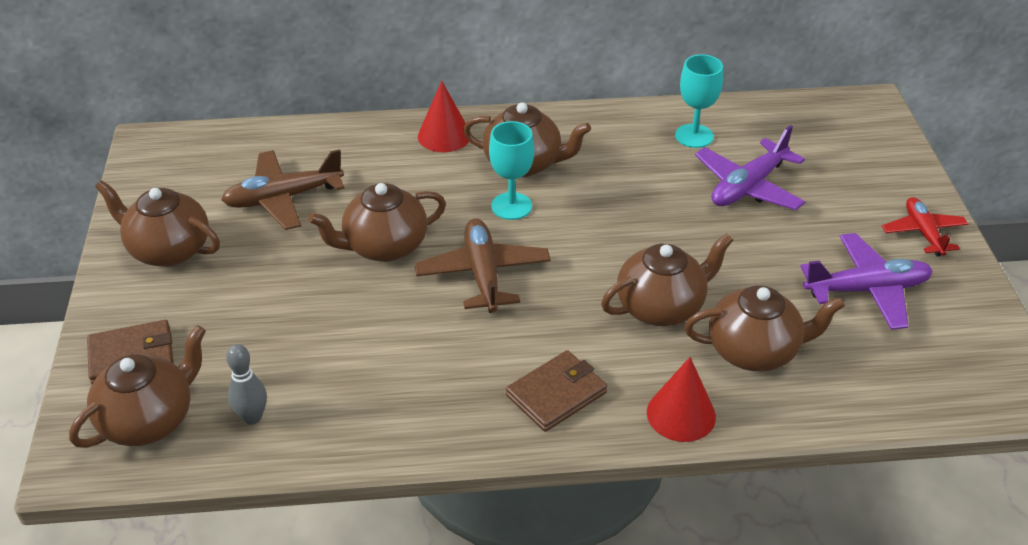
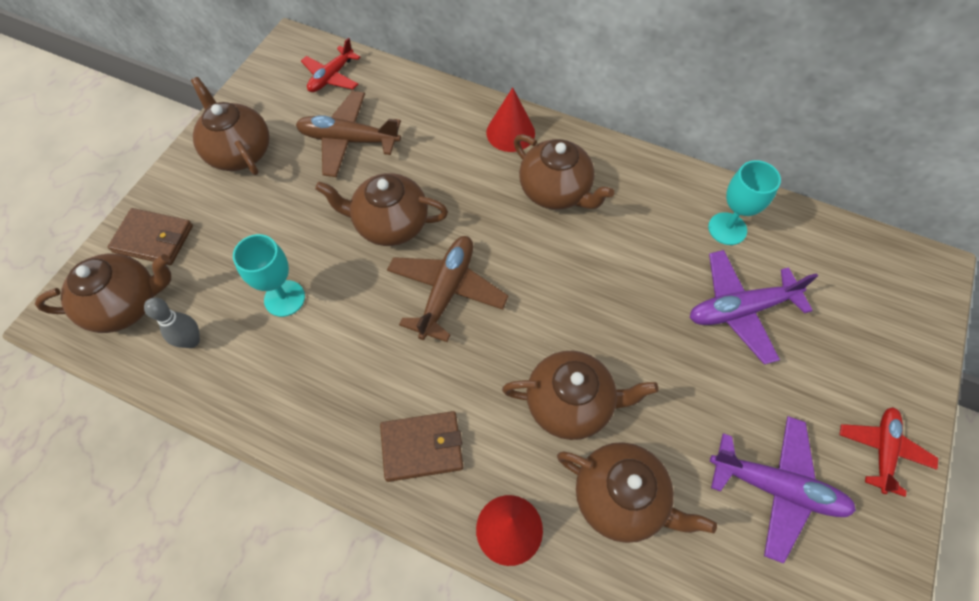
camera: 30 degrees right, 20 degrees up
(219, 154) = (331, 77): none -> red plane
(511, 206) = (516, 231): turquoise goblet -> turquoise goblet (284, 298)

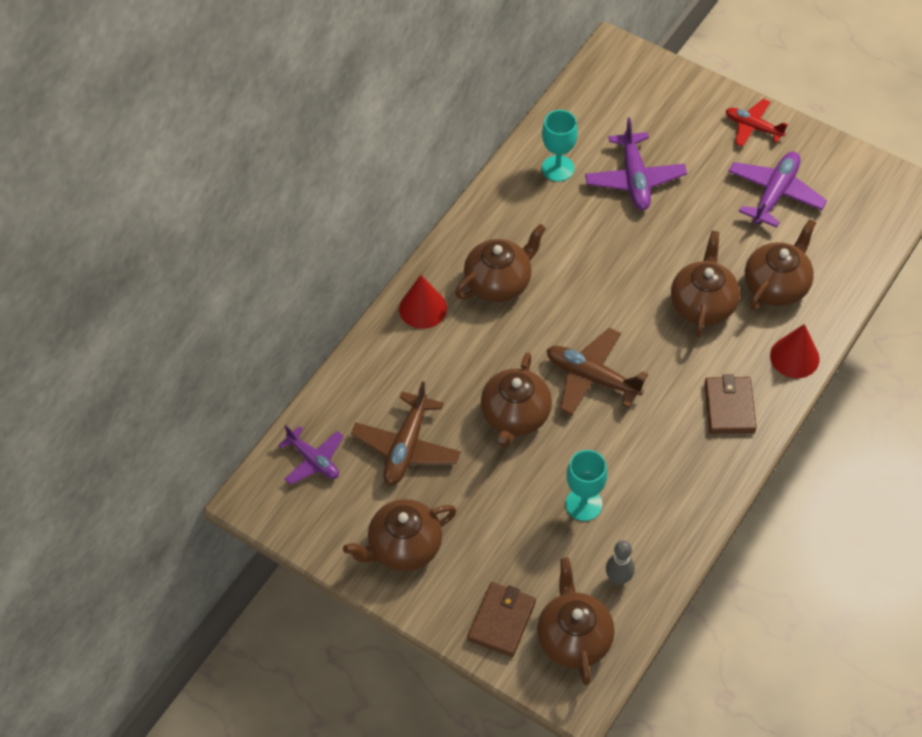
camera: 80 degrees left, 5 degrees down
(331, 77) = (313, 460): red plane -> purple plane

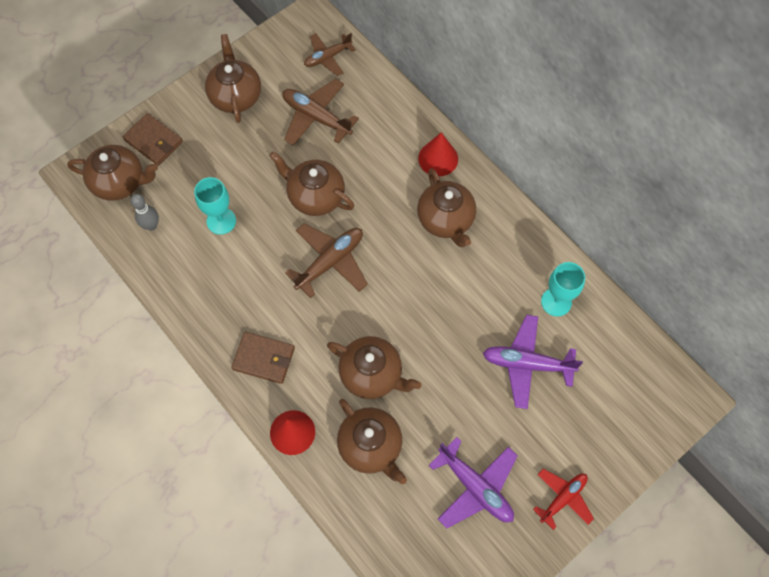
camera: 105 degrees right, 10 degrees up
(313, 460) = (328, 57): purple plane -> brown plane

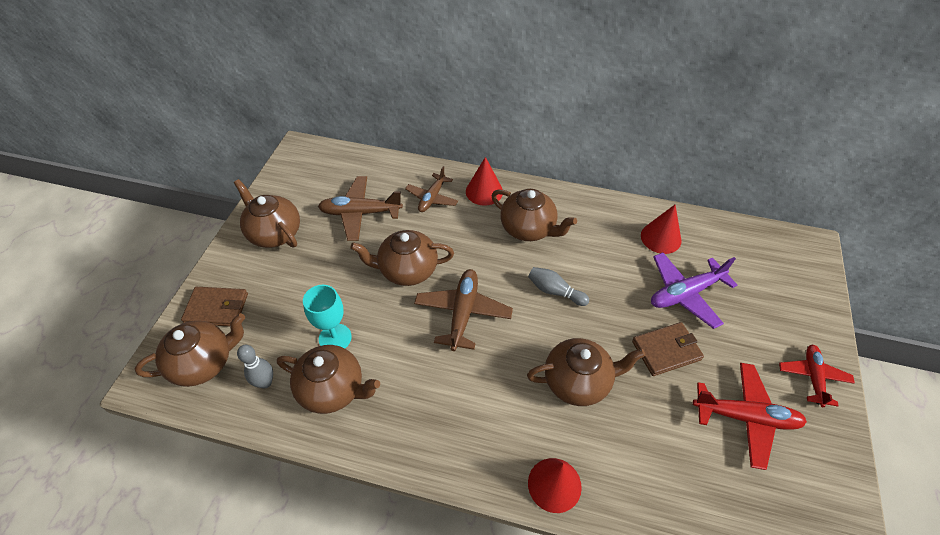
camera: 35 degrees left, 15 degrees down
(264, 358) = (471, 433): brown wallet -> brown wallet (666, 350)
(328, 57) = (336, 168): brown plane -> brown plane (432, 198)
(371, 446) = (633, 445): brown teapot -> brown teapot (332, 389)
(418, 291) = (555, 291): none -> grey bowling pin
(475, 487) = (745, 417): purple plane -> red plane
(556, 302) = (660, 238): turquoise goblet -> red cone

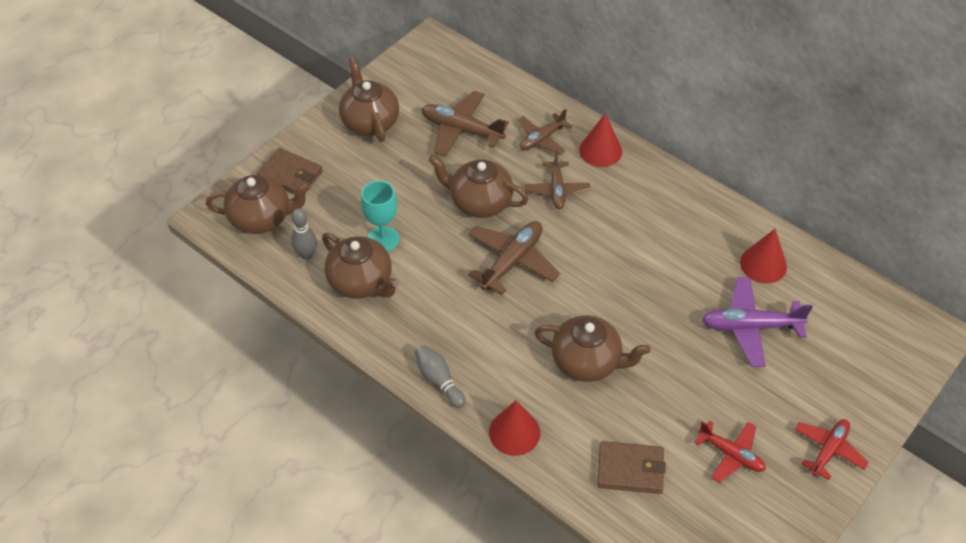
camera: 25 degrees right, 0 degrees up
(467, 236) = (557, 190): none -> brown plane
(528, 229) = (625, 205): brown teapot -> none
(555, 291) = (615, 275): grey bowling pin -> grey bowling pin (439, 380)
(666, 350) = (693, 369): brown wallet -> brown wallet (630, 469)
(745, 417) = (731, 454): red plane -> red plane, size x0.67

